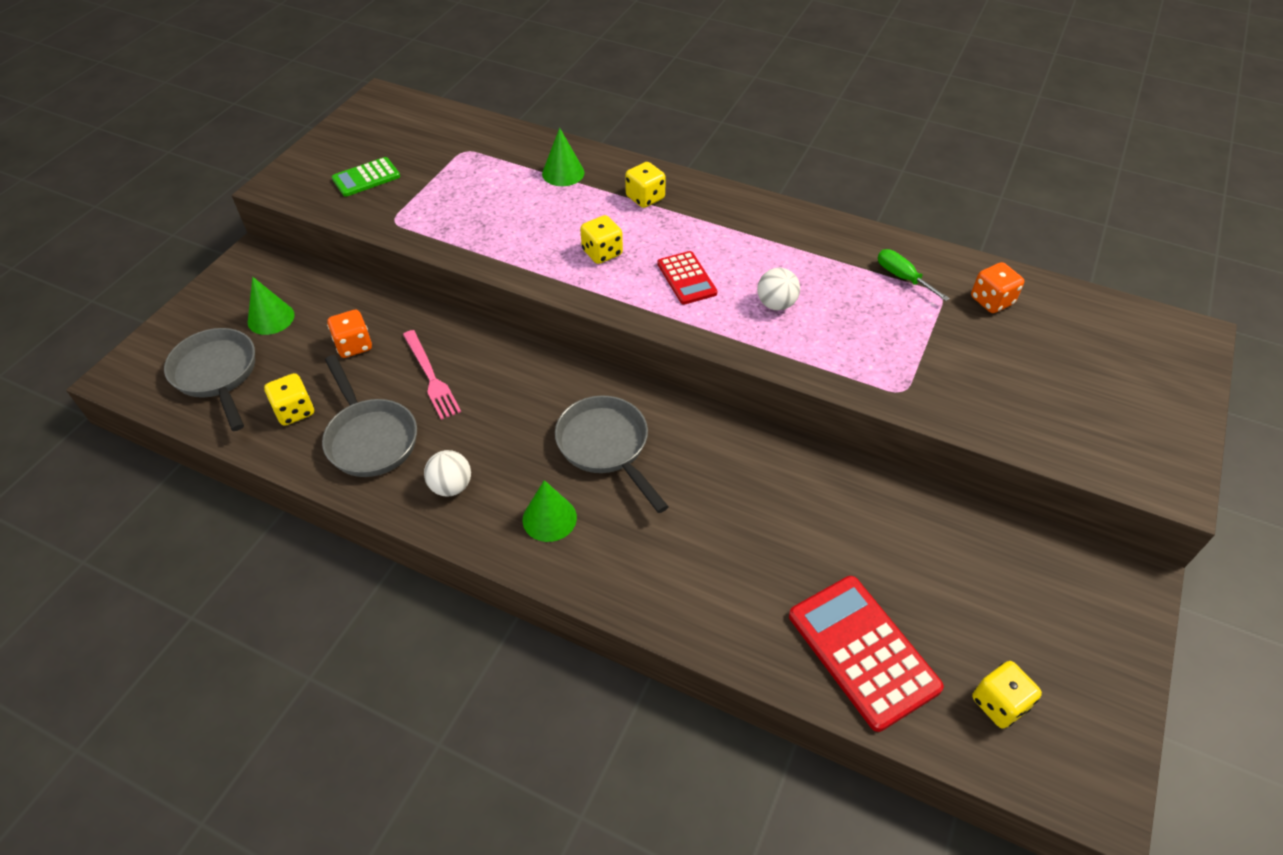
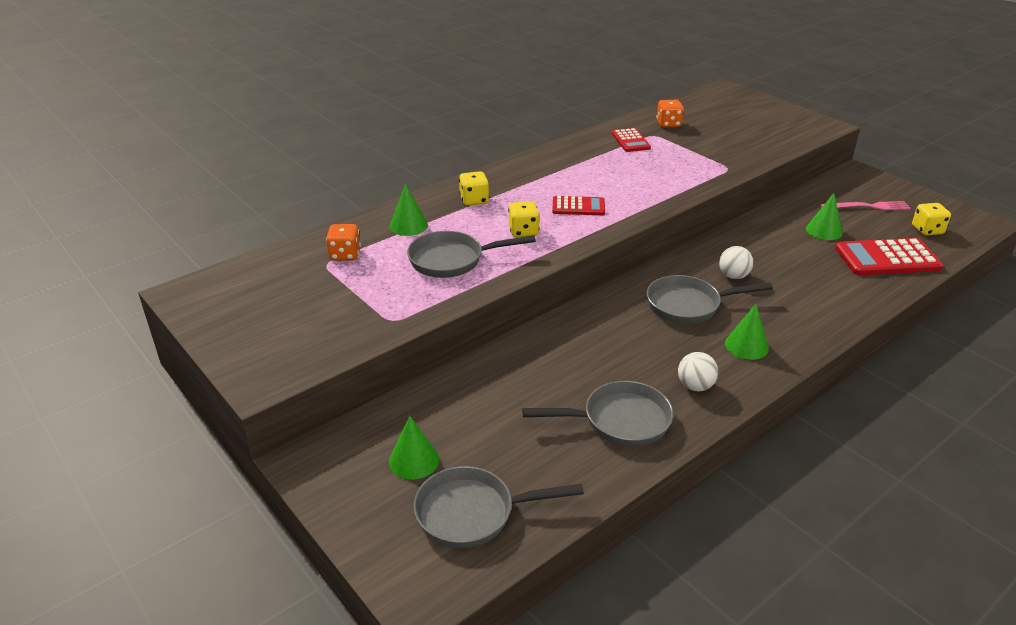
camera: 65 degrees left, 15 degrees down
(295, 411) = (559, 463): yellow dice -> none
(354, 345) = (494, 410): orange dice -> orange dice (345, 255)
(366, 178) = (309, 324): green calculator -> none
(431, 377) = (565, 372): pink fork -> pink fork (868, 206)
(514, 222) = (452, 260): none -> grey pan
(776, 304) = (627, 184): white ball -> white ball (733, 276)
(891, 559) = (824, 231): none -> green cone
(902, 277) = (630, 141): green screwdriver -> red calculator

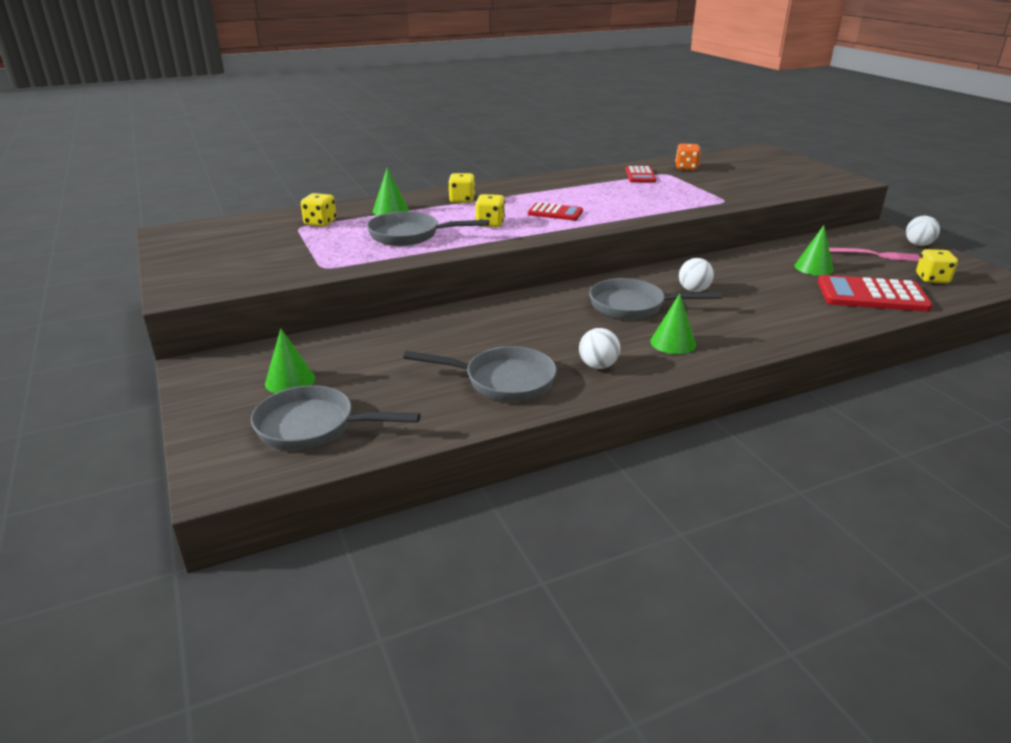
camera: 15 degrees right, 5 degrees down
(345, 255) = (320, 223): orange dice -> yellow dice
(898, 188) = (918, 244): none -> white ball

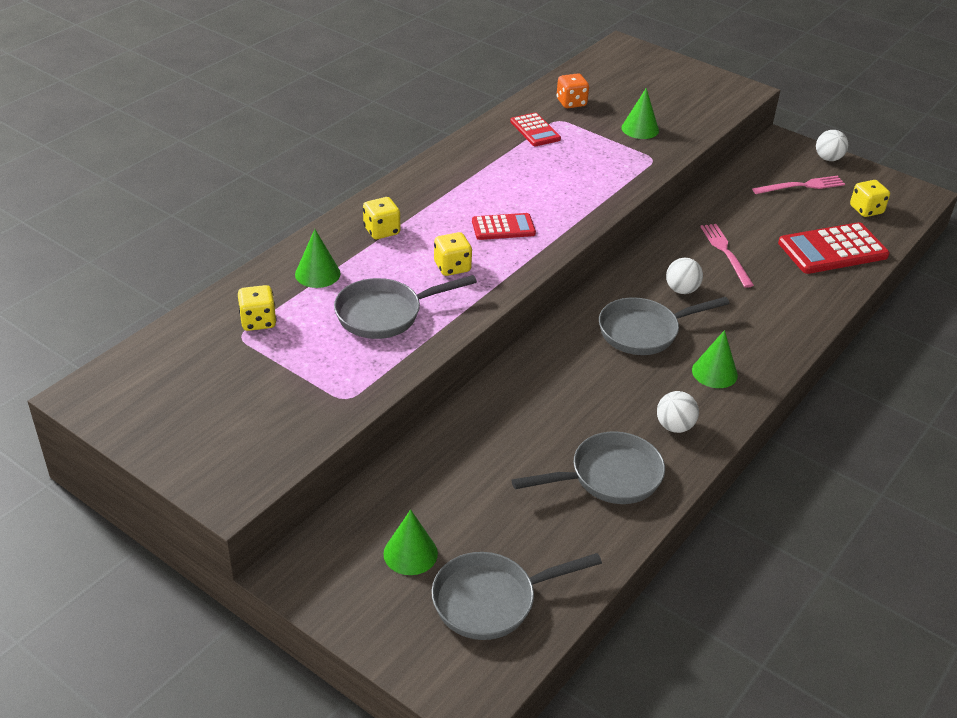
camera: 30 degrees left, 10 degrees up
(759, 278) = (725, 253): none -> pink fork
(813, 268) = (762, 222): green cone -> green cone (640, 129)

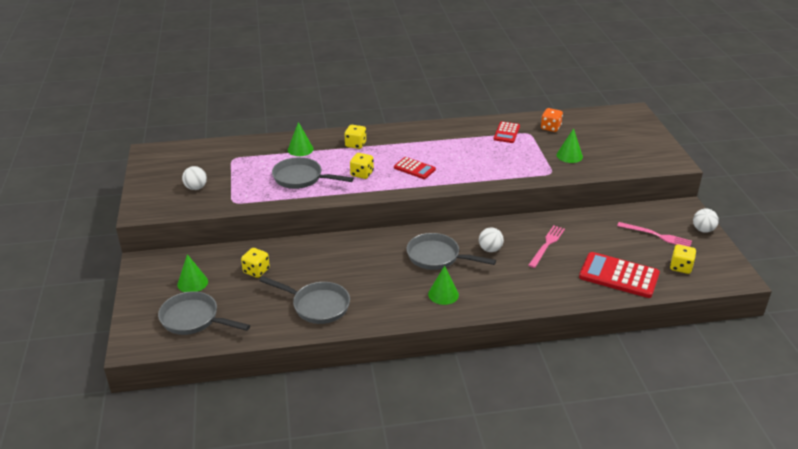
camera: 45 degrees right, 5 degrees down
(258, 321) = (248, 156): yellow dice -> yellow dice (256, 271)
(674, 426) = (382, 304): white ball -> white ball (196, 188)

